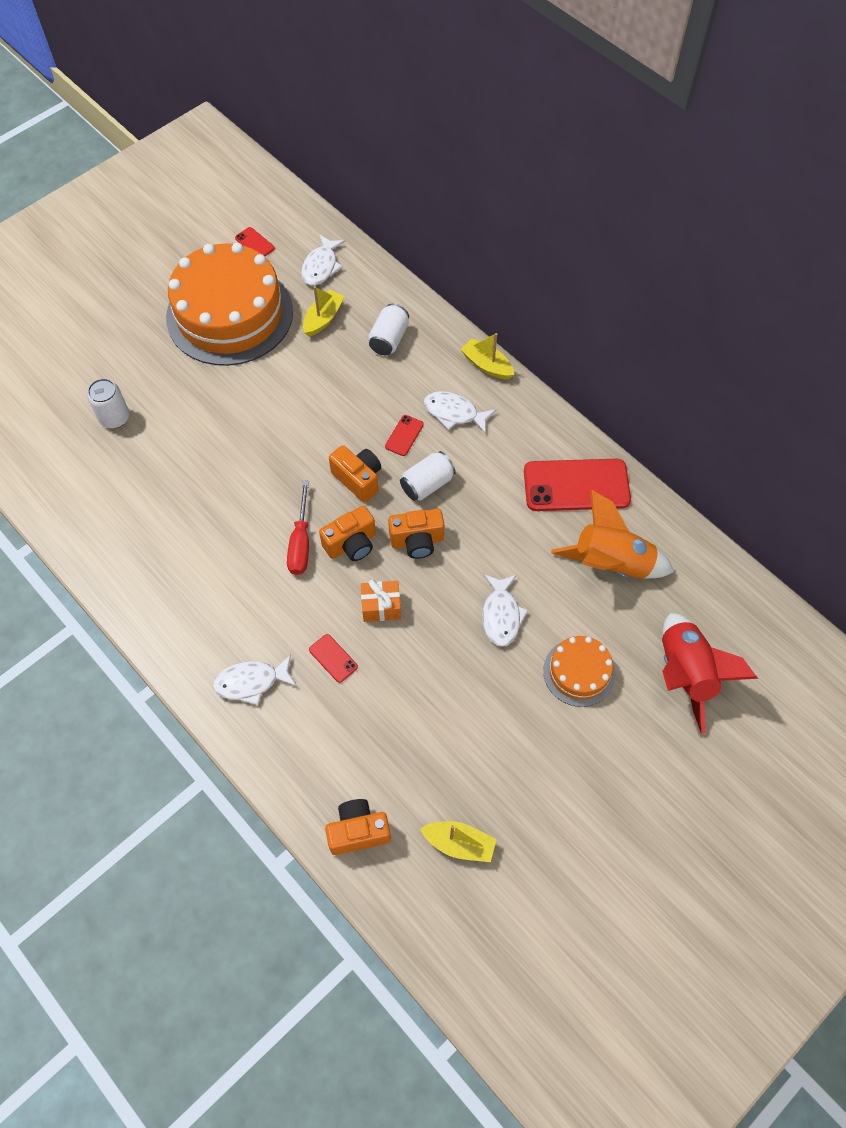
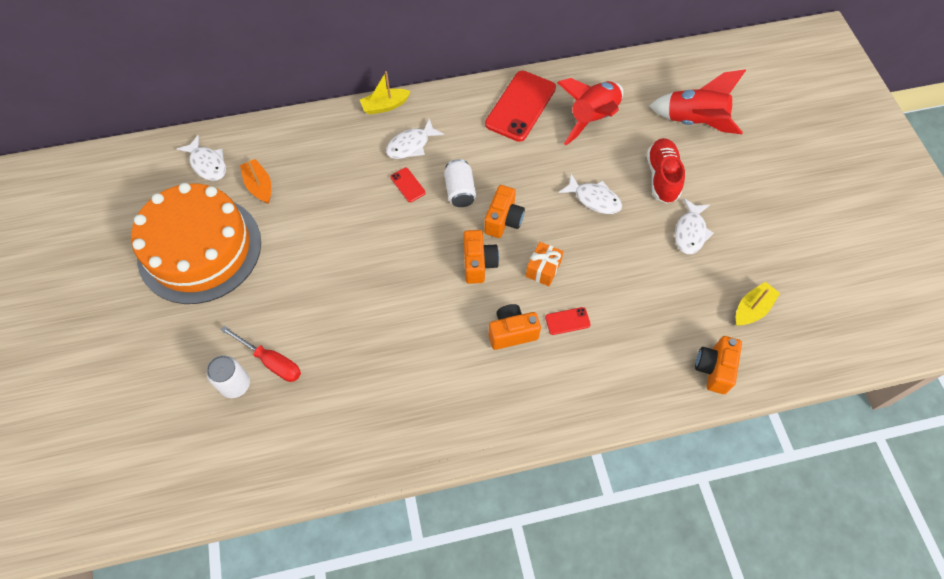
camera: 60 degrees left, 0 degrees up
(251, 682) = (555, 388): white fish -> white fish (690, 232)
(255, 243) = (142, 198): red phone -> none
(301, 542) = (454, 297): red screwdriver -> red screwdriver (271, 361)
(323, 318) = (259, 186): yellow boat -> orange boat
(358, 479) = (425, 232): orange camera -> orange camera (512, 332)
(389, 339) = (314, 153): white can -> none
(579, 672) = (662, 177): orange cake -> red shoe
(611, 563) = (592, 118): orange rocket -> red rocket

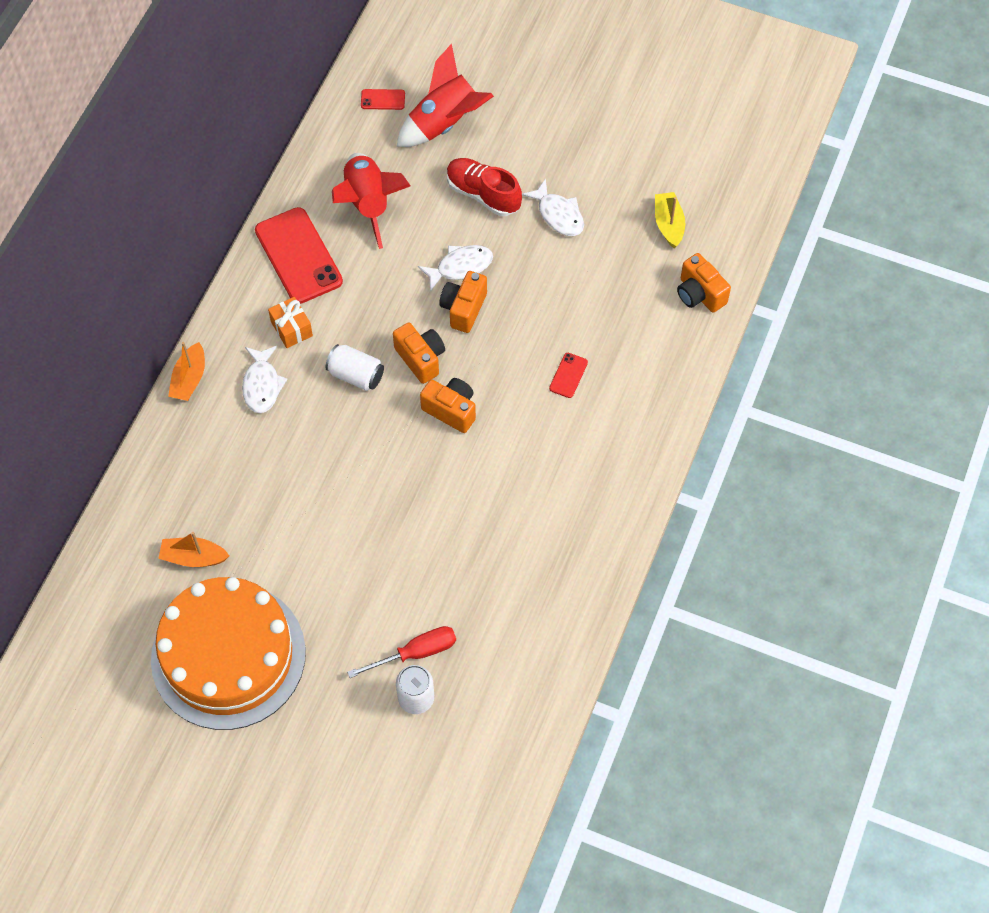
camera: 55 degrees left, 0 degrees up
(207, 164) = (119, 594): white fish -> none
(385, 106) = (189, 379): yellow boat -> orange boat
(408, 185) = (309, 417): red phone -> red phone (383, 99)
(512, 332) = (544, 428): orange camera -> orange camera (463, 309)
(543, 269) = (500, 360): orange gift -> orange gift (291, 329)

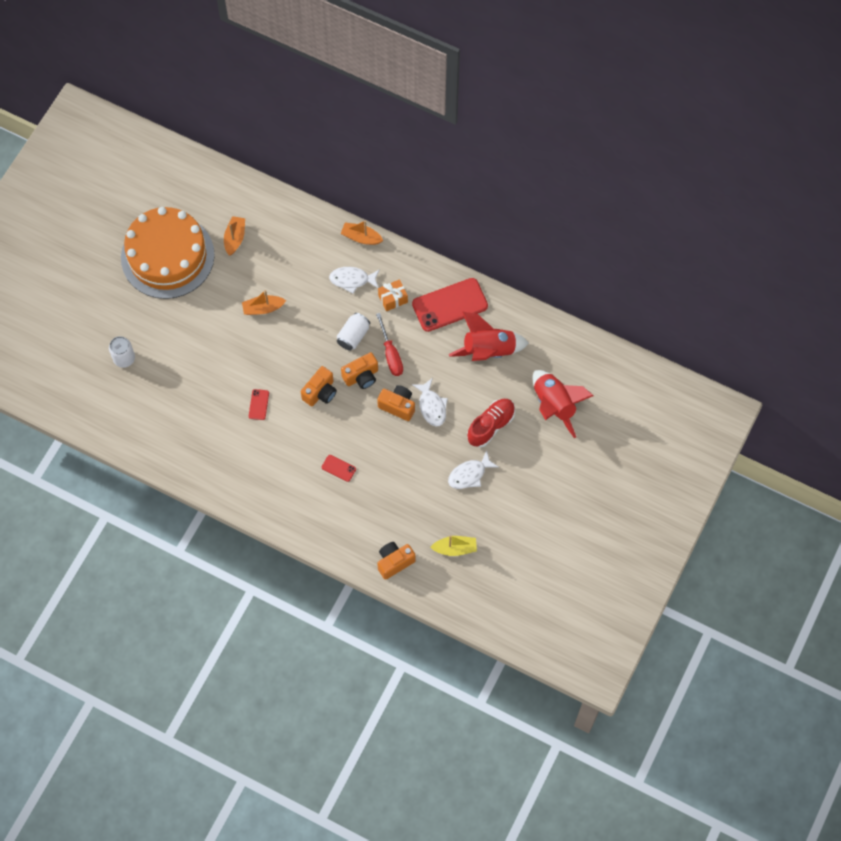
camera: 95 degrees right, 5 degrees up
(316, 503) = (263, 308): none -> orange boat
(383, 99) = (578, 365): red phone -> red phone (258, 404)
(415, 653) = (153, 360): red screwdriver -> red screwdriver (391, 354)

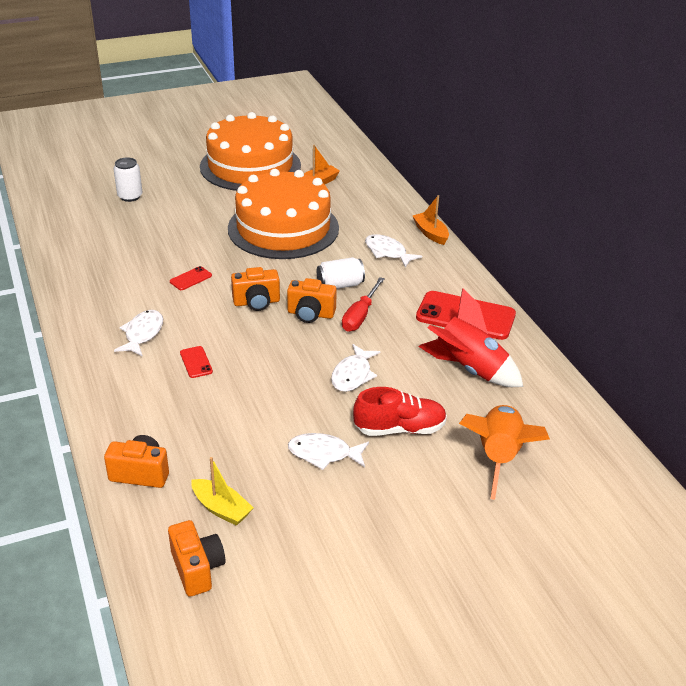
camera: 40 degrees right, 30 degrees down
(263, 308) = (283, 228): orange boat -> orange cake
(284, 472) = (142, 334): none -> white fish
(393, 299) = (411, 282): orange gift -> none
(398, 406) = (318, 354): orange camera -> orange camera (197, 569)
(554, 405) = (498, 457): red rocket -> orange rocket

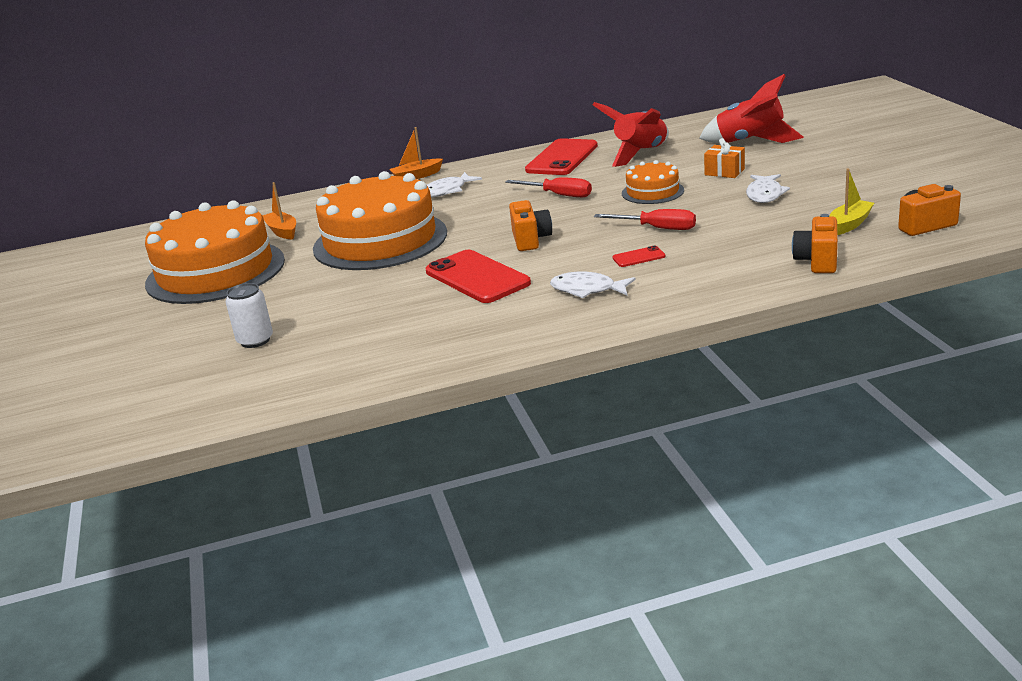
camera: 80 degrees left, 10 degrees down
(191, 279) = (477, 277): red phone -> red phone, size x2.26
(257, 375) = (657, 228): none -> red screwdriver
(310, 314) = (554, 215): orange camera -> none
(340, 285) = (503, 206): white can -> none
(353, 375) = (652, 192): white fish -> orange cake
(399, 429) = (724, 172): red shoe -> orange gift
(498, 457) = (750, 142): orange rocket -> red rocket

